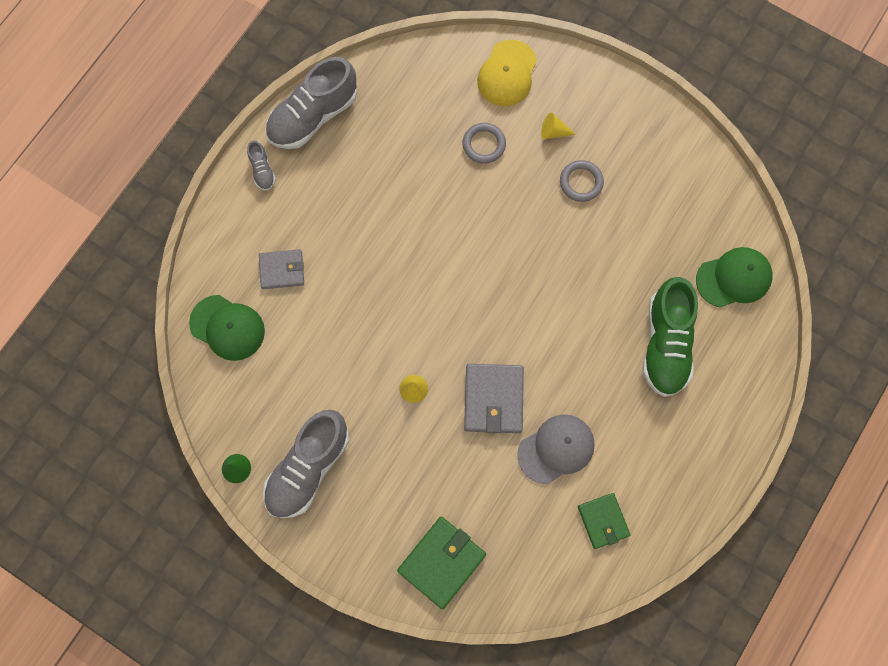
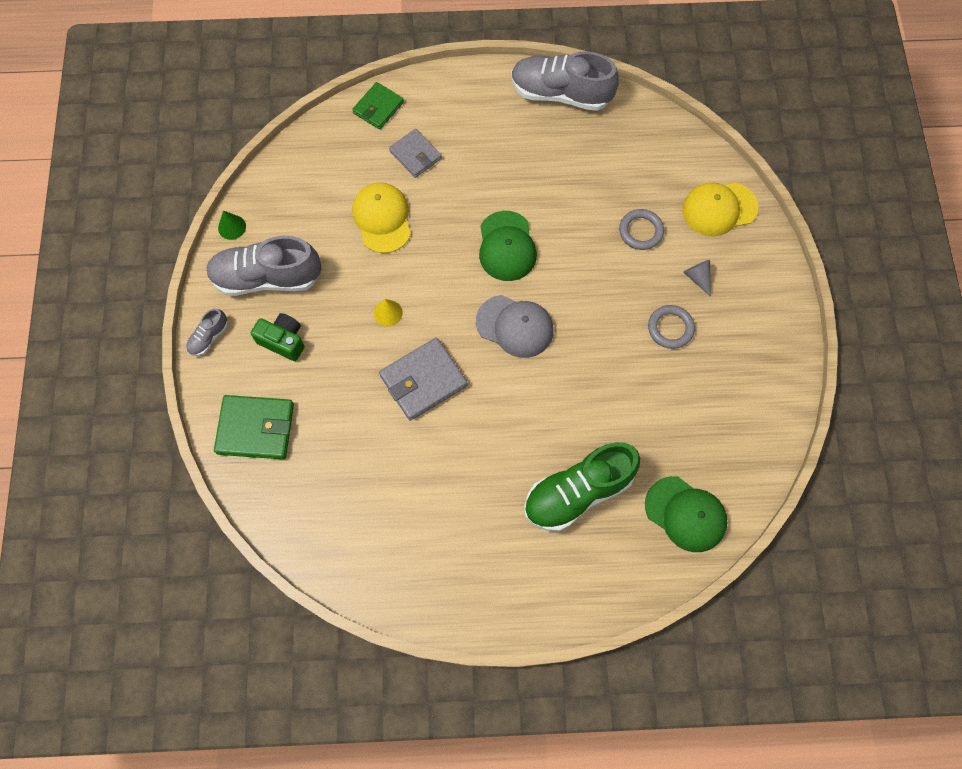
camera: 55 degrees right, 5 degrees down
(227, 327) = (340, 148): green cap -> green cap (506, 246)
(262, 171) = (486, 89): grey shoe -> grey shoe (209, 337)
(322, 337) = (382, 219): none -> yellow cap
(377, 491) = (283, 341): none -> green camera
(553, 132) = (697, 277): yellow cone -> grey cone
(556, 449) = (416, 459): grey cap -> grey cap (515, 326)
(603, 521) = (379, 539): green wallet -> green wallet (378, 108)

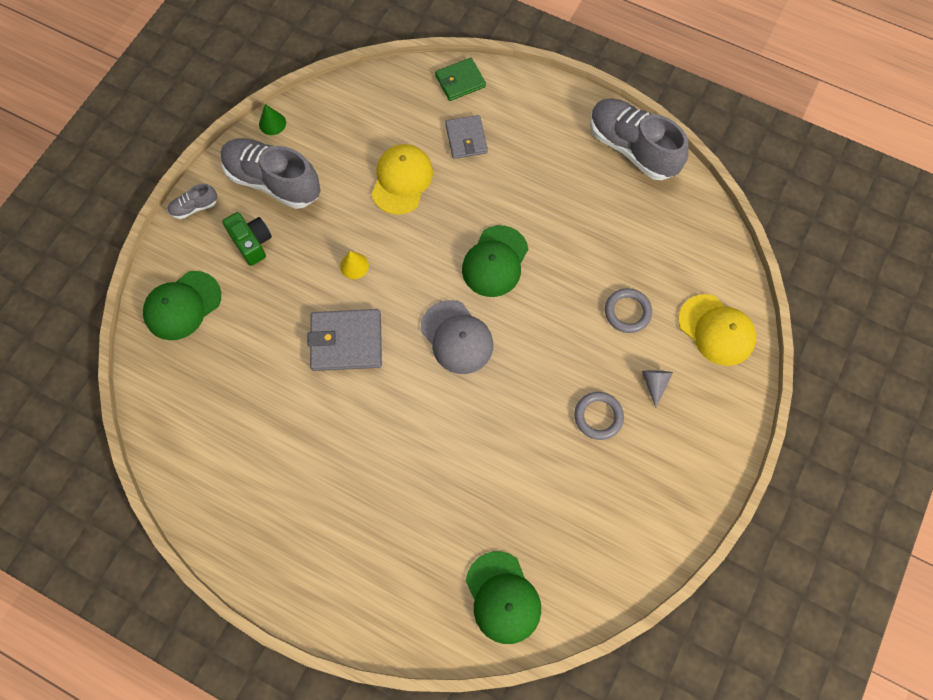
camera: 30 degrees right, 0 degrees up
(256, 428) = (182, 305): green wallet -> green cap
(578, 492) = (417, 519): green shoe -> none
(719, 209) = (716, 330): yellow cap -> yellow cap turned 150 degrees counterclockwise

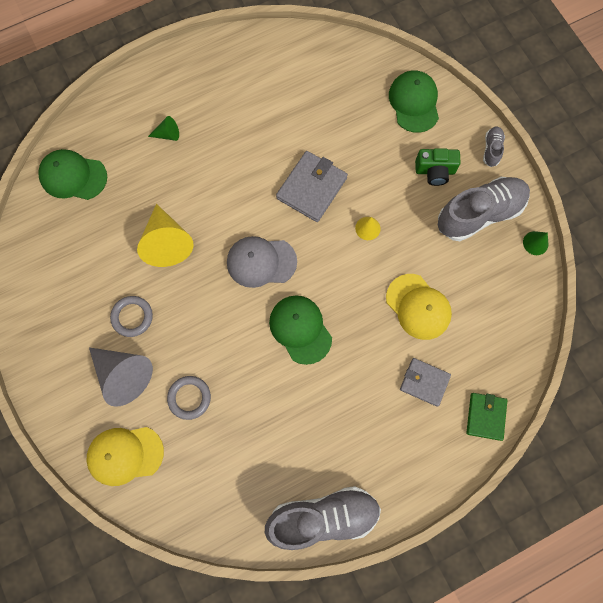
camera: 125 degrees right, 5 degrees up
(383, 531) = (167, 134): none -> green cone
(502, 440) = (167, 242): none -> yellow cone
(654, 383) = (123, 374): grey cone -> grey cone, size x2.09

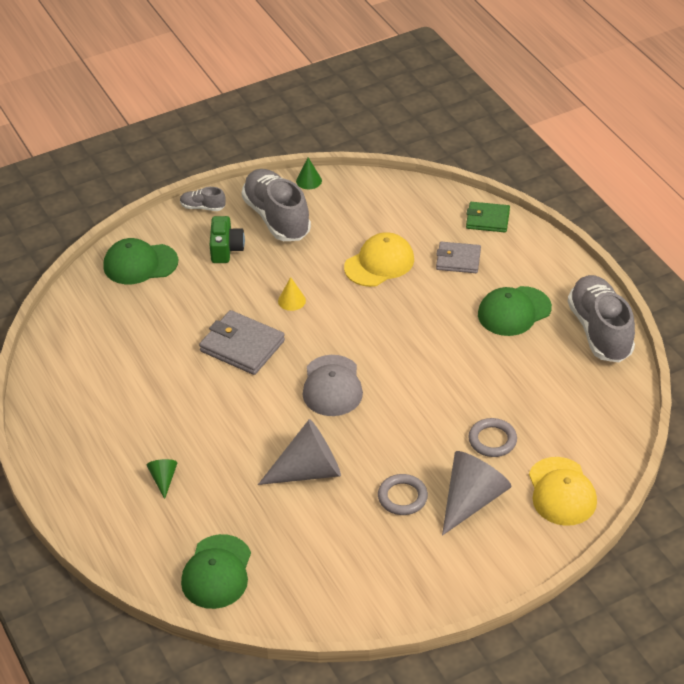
camera: 90 degrees left, 30 degrees down
(167, 242) = (308, 471): yellow cone -> grey cone
(300, 329) = (409, 352): green cap -> green cap (514, 311)
(424, 382) = (458, 260): grey wallet -> grey wallet turned 75 degrees clockwise

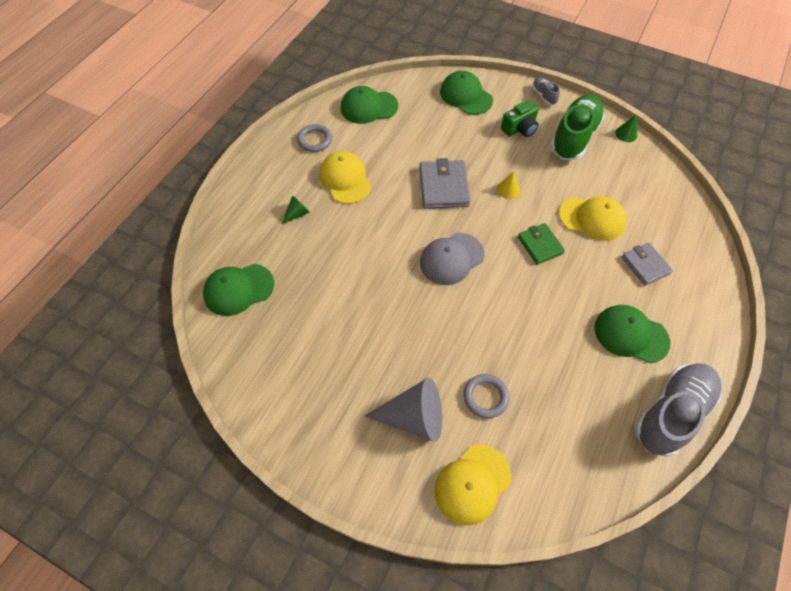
camera: 55 degrees right, 15 degrees up
(73, 349) = (369, 107): none -> green cap
(155, 418) = (345, 179): none -> yellow cap
(276, 218) = (574, 137): grey shoe -> green shoe
(308, 471) = (363, 290): grey cone -> none
(402, 497) = (382, 365): grey ring -> grey ring (314, 140)
(487, 219) = (706, 260): green wallet -> green wallet (540, 245)

